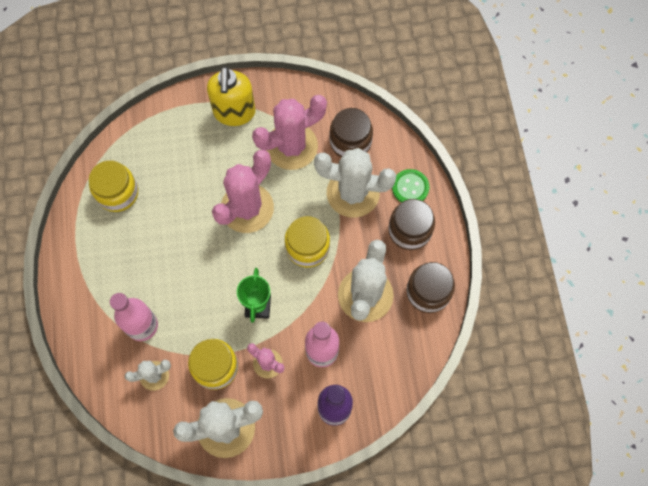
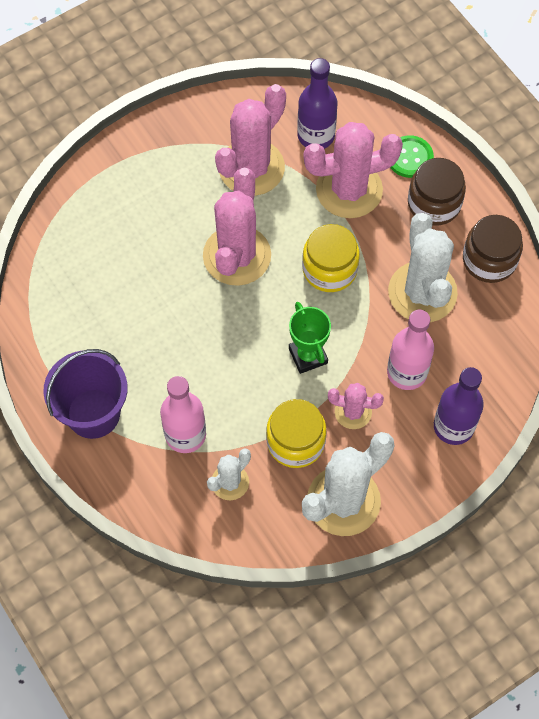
camera: 25 degrees left, 5 degrees down
(88, 281) = (93, 413): none -> purple bucket
(117, 193) = (74, 302): yellow jar -> none
(234, 113) = (164, 158): yellow soap dispenser -> none
(350, 141) = (316, 136): brown jar -> purple bottle
(353, 193) = (349, 190): white cactus -> pink cactus

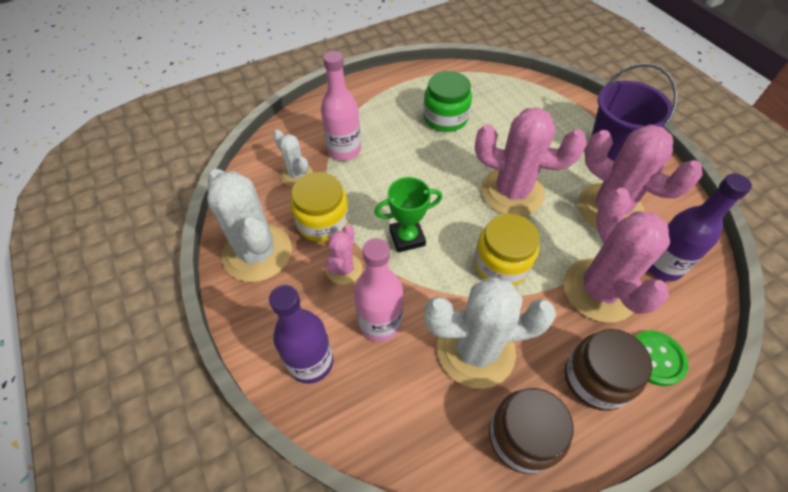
camera: 95 degrees right, 10 degrees down
(93, 413) = (371, 101): purple bucket -> purple bucket (612, 147)
(122, 324) = (445, 118): none -> green jar

